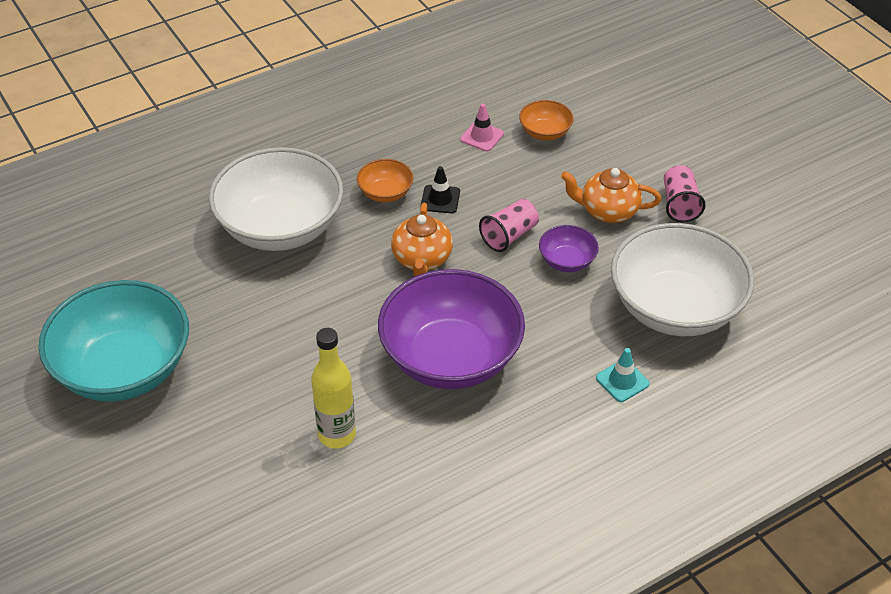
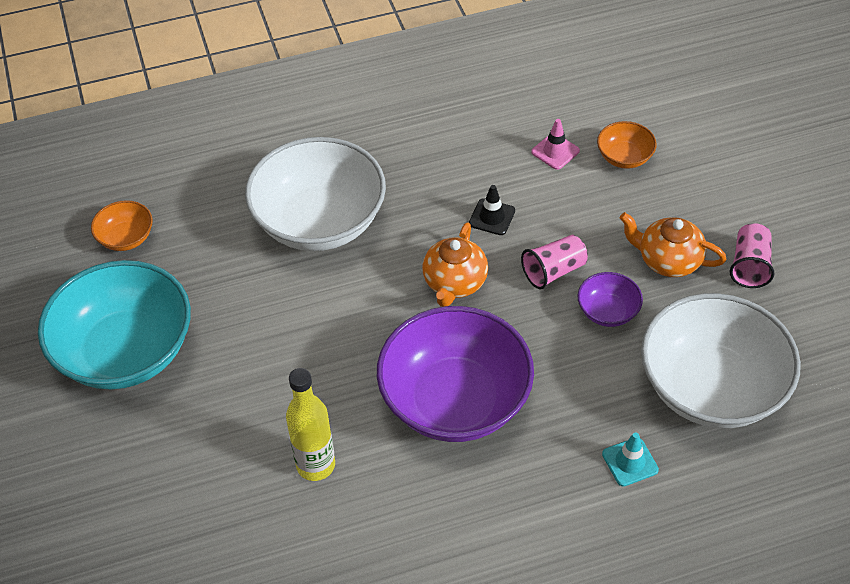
camera: 15 degrees right, 5 degrees up
(385, 193) = (437, 200): orange bowl -> orange bowl (126, 238)

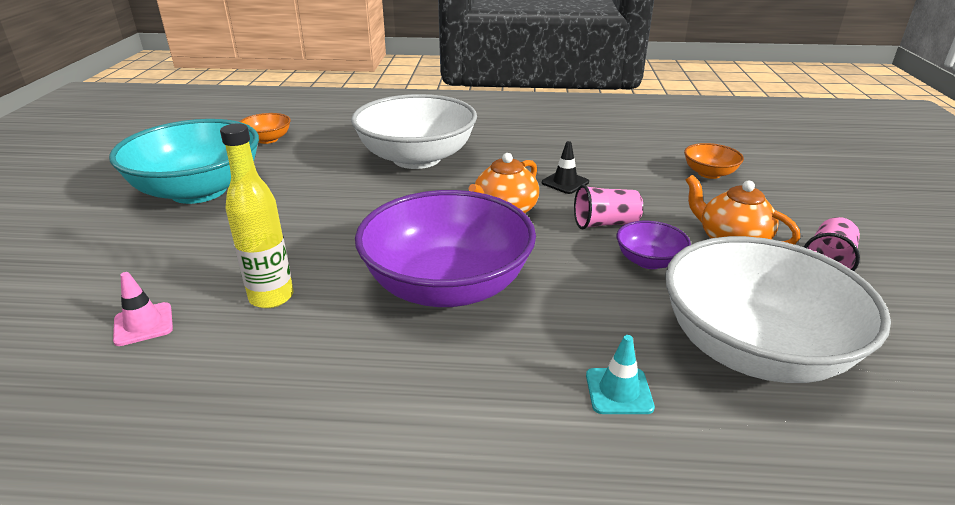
camera: 20 degrees right, 20 degrees down
(555, 151) = (644, 160): pink traffic cone -> pink traffic cone (143, 324)

